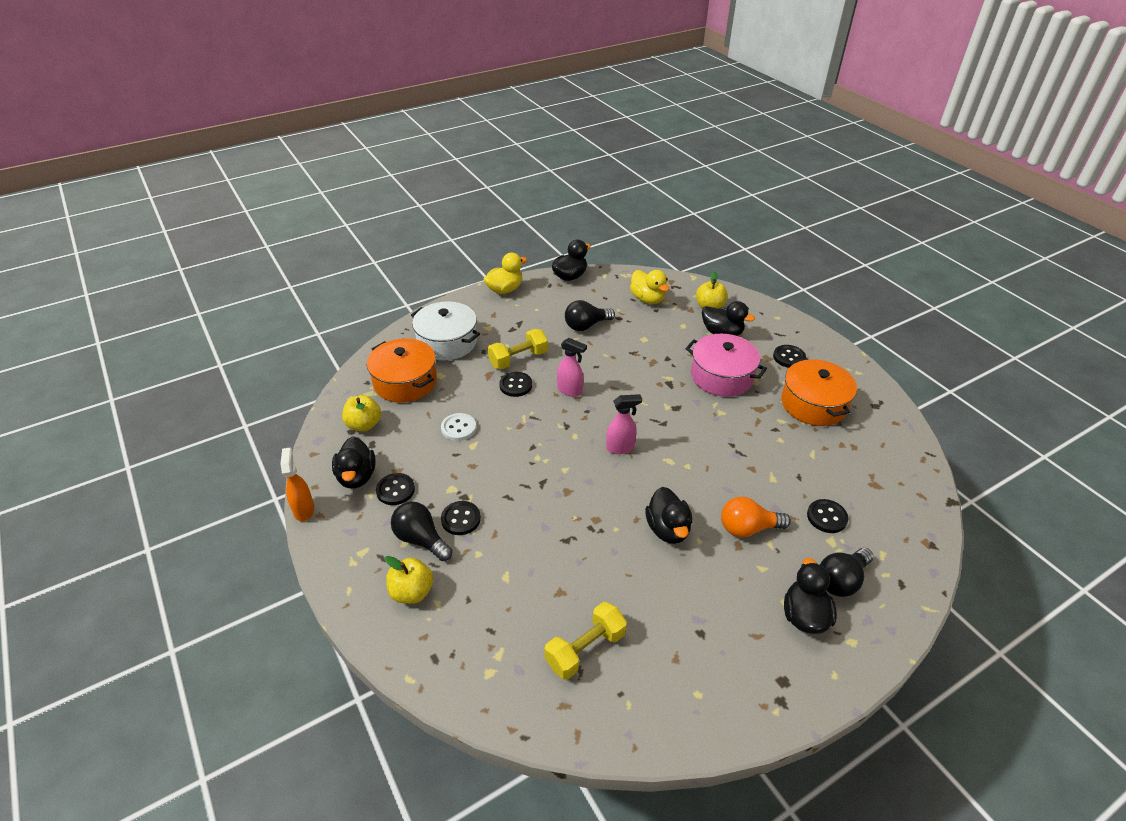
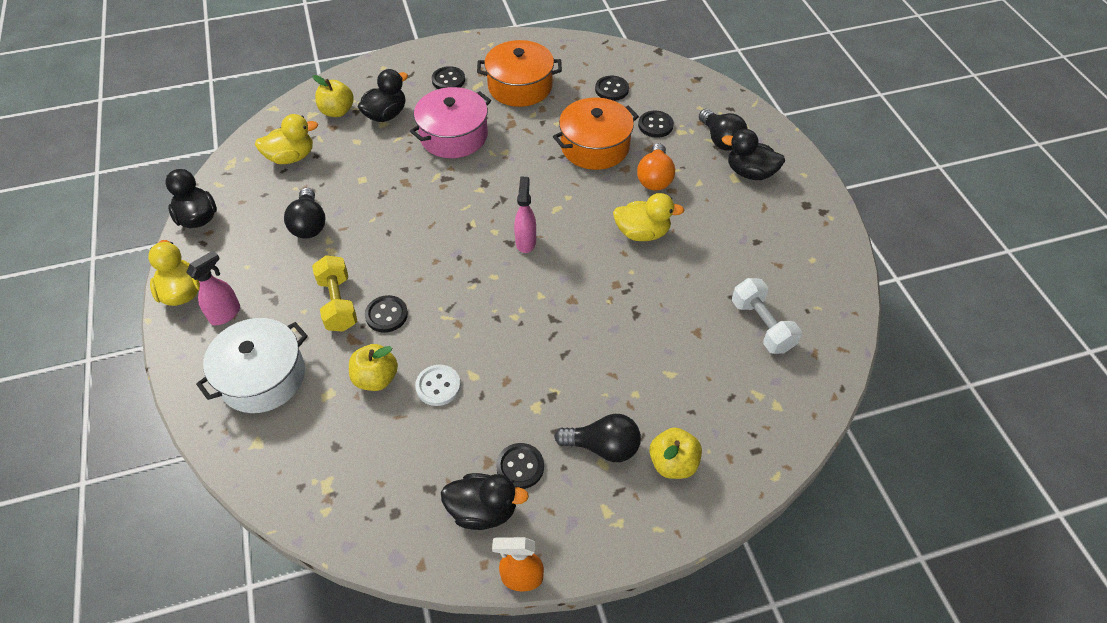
camera: 75 degrees left, 10 degrees up
(364, 425) = (389, 496): yellow apple -> yellow apple (376, 378)
(405, 382) = (323, 437): orange pot -> orange pot (595, 146)
(421, 539) = (603, 447): black light bulb -> black light bulb turned 135 degrees counterclockwise
(461, 519) = (584, 403): black button -> black button (611, 89)
(570, 391) = (419, 265): pink spray bottle -> pink spray bottle (226, 314)
(585, 649) = (761, 325): yellow dumbbell -> white dumbbell
(667, 529) = (642, 233): black duck -> yellow duck

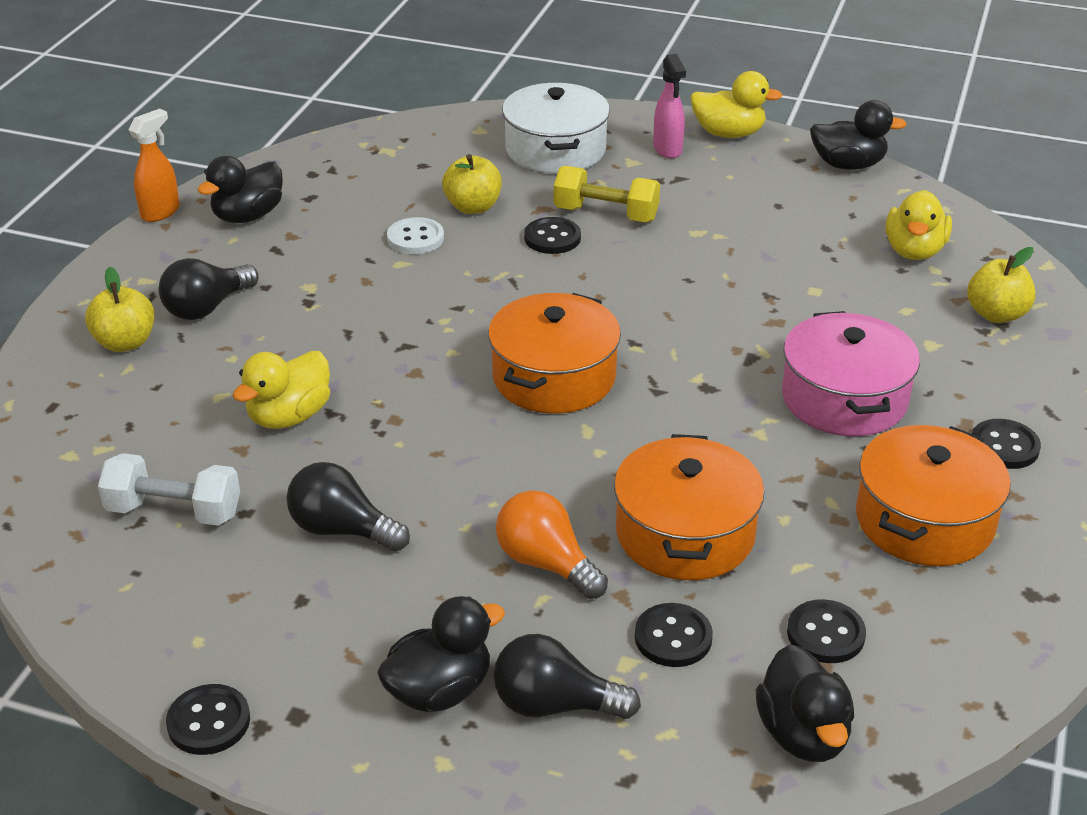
camera: 125 degrees right, 15 degrees down
(309, 224) = (762, 230): black light bulb -> black light bulb (342, 530)
(386, 115) = (952, 353): black duck -> black duck (803, 734)
(520, 467) = (259, 251): black button -> black button (209, 722)
(525, 242) = (554, 377): pink spray bottle -> orange pot
(642, 233) = (452, 488): yellow duck -> yellow duck (289, 416)

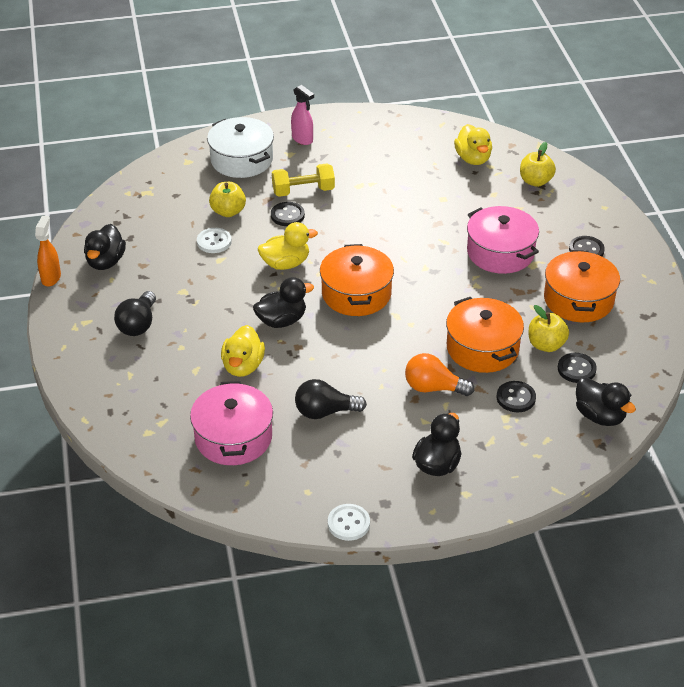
camera: 30 degrees left, 5 degrees up
(125, 342) = (113, 361): yellow apple -> yellow apple (546, 345)
(174, 511) = (233, 437): white dumbbell -> pink pot
(209, 722) = (348, 523): black button -> white button
(555, 705) = (491, 448): black light bulb -> none
(728, 133) = (326, 118): yellow duck -> yellow duck (285, 264)
(848, 165) = (403, 118): black duck -> black duck (282, 320)

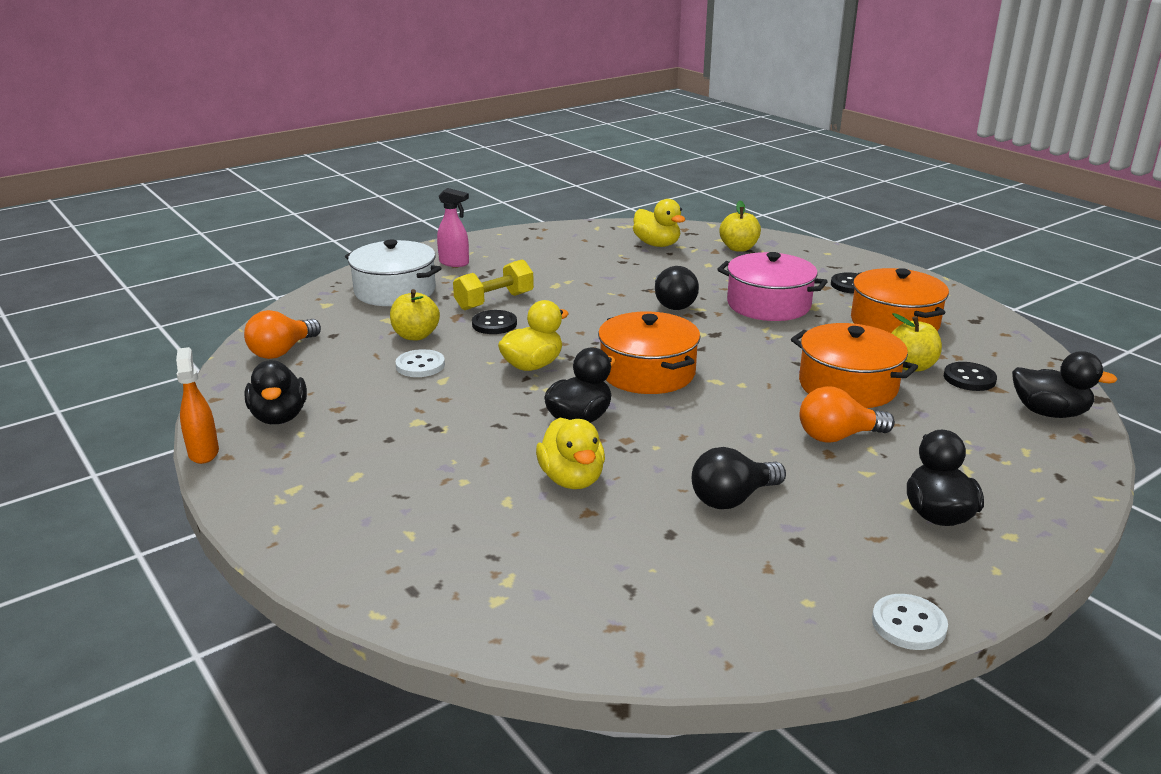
camera: 25 degrees left, 15 degrees down
(136, 202) = (282, 351): none -> orange light bulb
(138, 324) = (378, 472): black light bulb -> black light bulb (672, 303)
(233, 437) = (635, 566): pink pot -> none
(516, 398) = (941, 421): black button -> none

